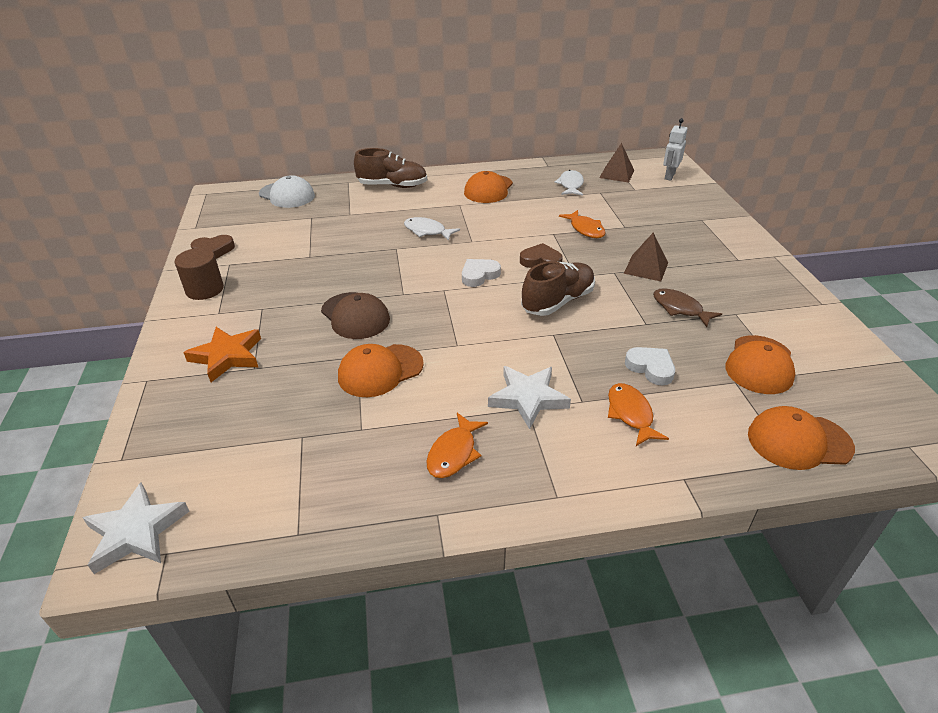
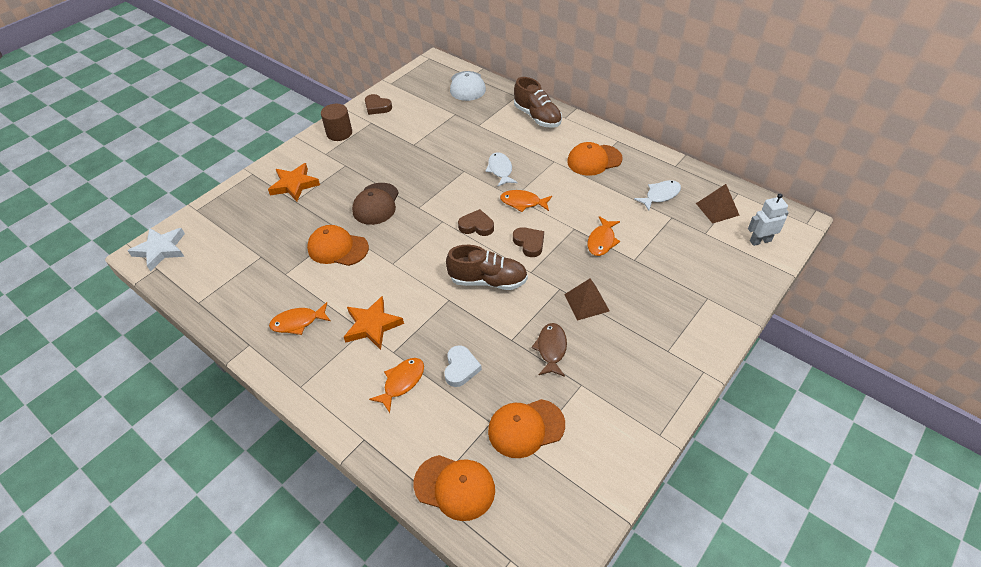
camera: 50 degrees right, 10 degrees up
(479, 275) = (476, 226): white heart -> brown heart
(486, 240) = (523, 202): none -> orange fish
(528, 398) = (372, 325): white star -> orange star
(798, 441) = (455, 487): orange cap -> orange cap turned 150 degrees clockwise

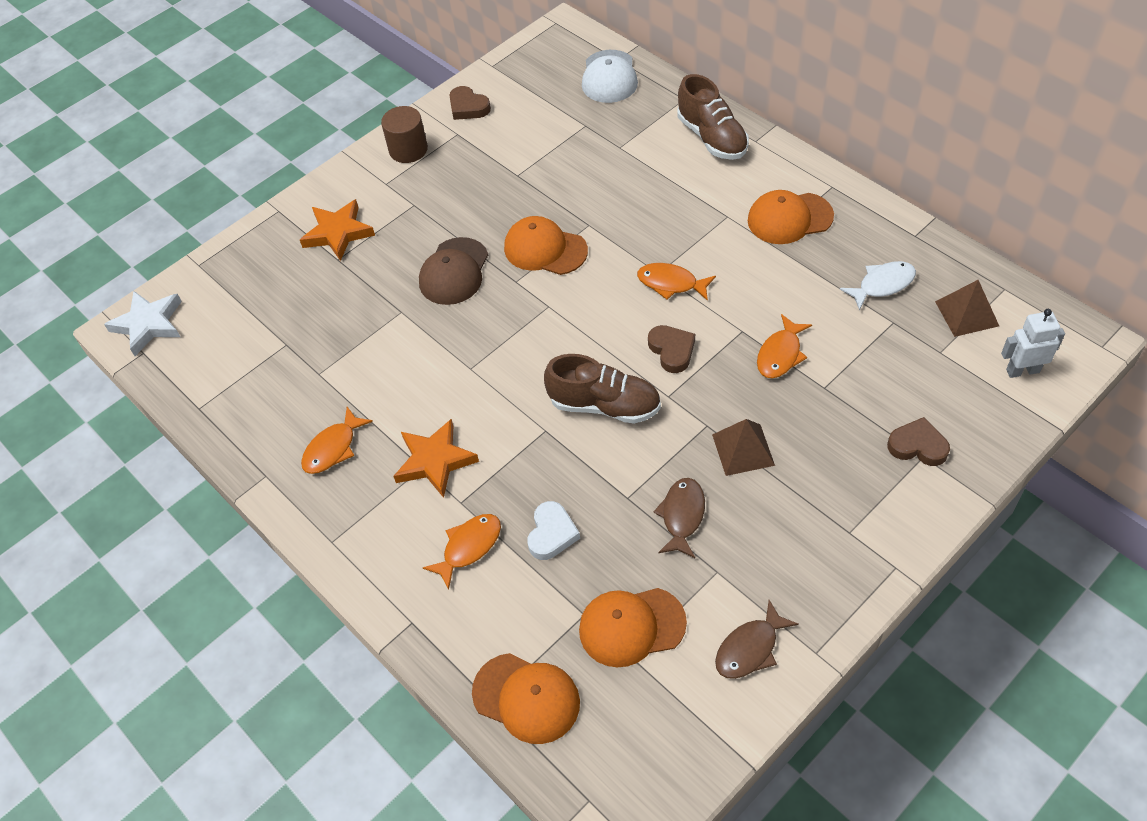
camera: 10 degrees right, 5 degrees up
(298, 322) = (333, 448): orange fish -> orange fish turned 45 degrees counterclockwise
(337, 248) = (394, 339): orange cap -> orange cap (545, 249)
(476, 226) = (597, 317): brown heart -> brown heart (918, 446)
(500, 170) = (644, 226): white fish -> none
(613, 436) = (750, 648): none -> brown fish

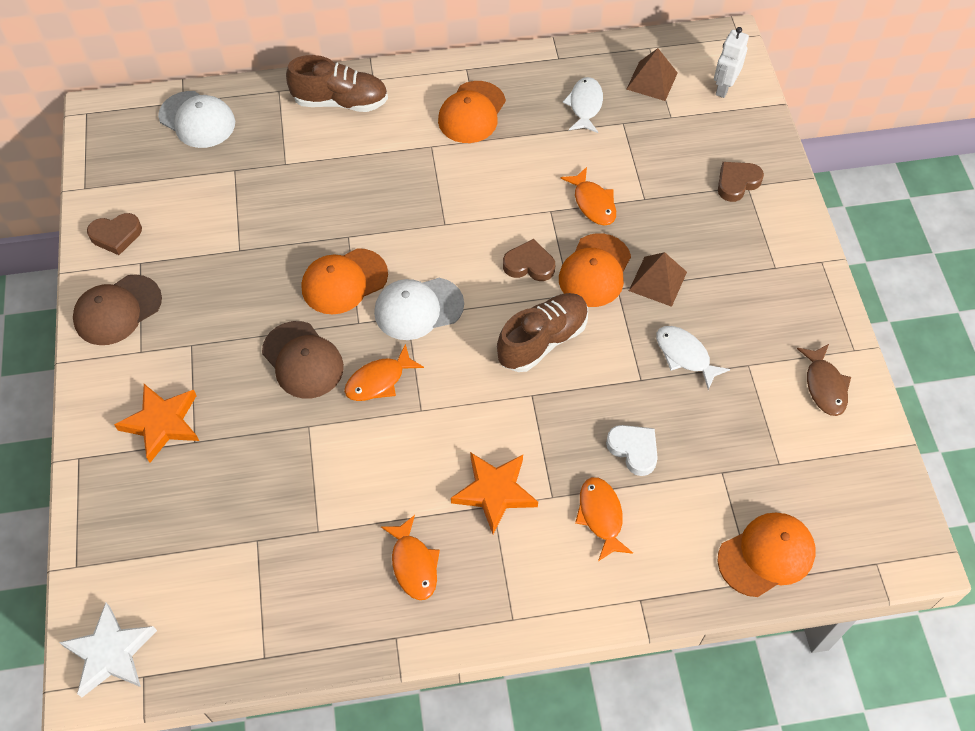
camera: 60 degrees left, 5 degrees up
(408, 150) = (117, 310): brown cylinder -> brown cap
(561, 308) = (418, 308): none -> white cap
(631, 626) = (755, 447): orange cap -> orange cap (595, 271)
(671, 283) = (463, 223): orange fish -> orange fish (379, 380)
(682, 516) = (685, 355): brown fish -> white fish

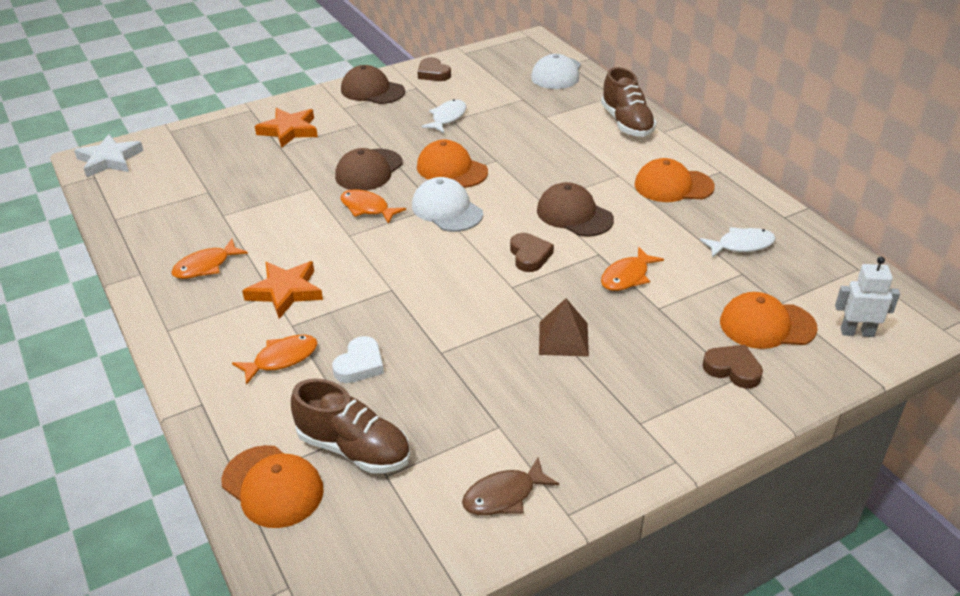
camera: 70 degrees right, 20 degrees down
(480, 206) = (574, 215): none -> brown cap
(542, 340) = (452, 282): brown shoe -> brown shoe (354, 449)
(595, 271) = (548, 295): orange cap -> orange cap (767, 325)
(652, 81) = (815, 280): brown pyramid -> none
(685, 355) = (485, 376): white fish -> white fish (447, 118)

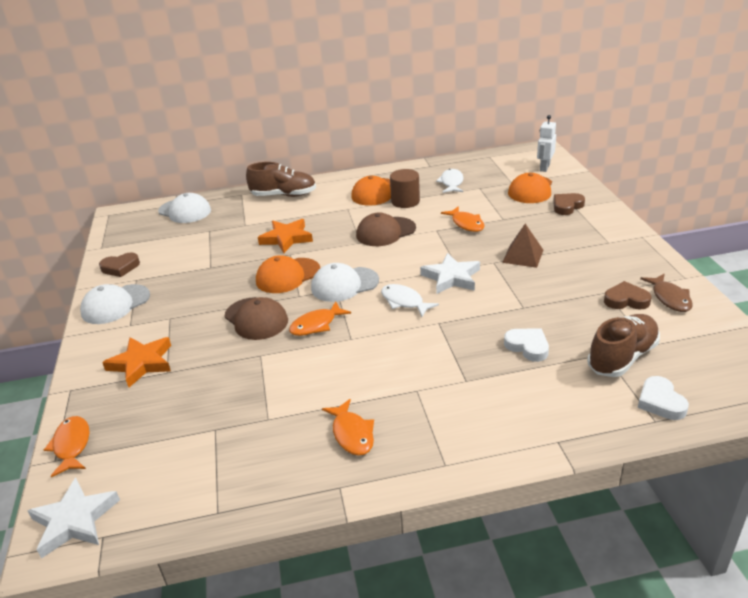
camera: 70 degrees left, 5 degrees down
(272, 486) = (660, 402): orange cap -> white heart
(281, 359) = (510, 389): orange fish -> orange fish (72, 445)
(285, 292) = (417, 381): orange star -> orange star (286, 238)
(372, 90) = (115, 304): brown cap -> white cap
(447, 118) = (205, 269): white fish -> white fish (404, 301)
(488, 284) = (451, 277): none -> white star
(529, 255) = (425, 256): brown heart -> brown heart (626, 300)
(662, 215) = (405, 201): none -> brown cylinder

